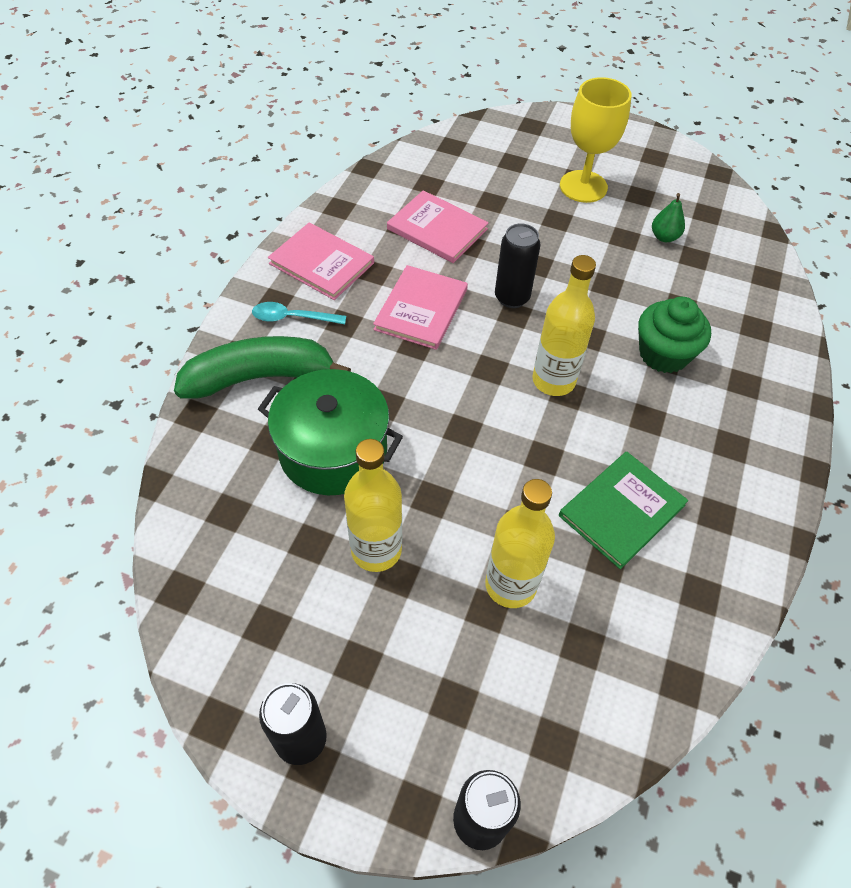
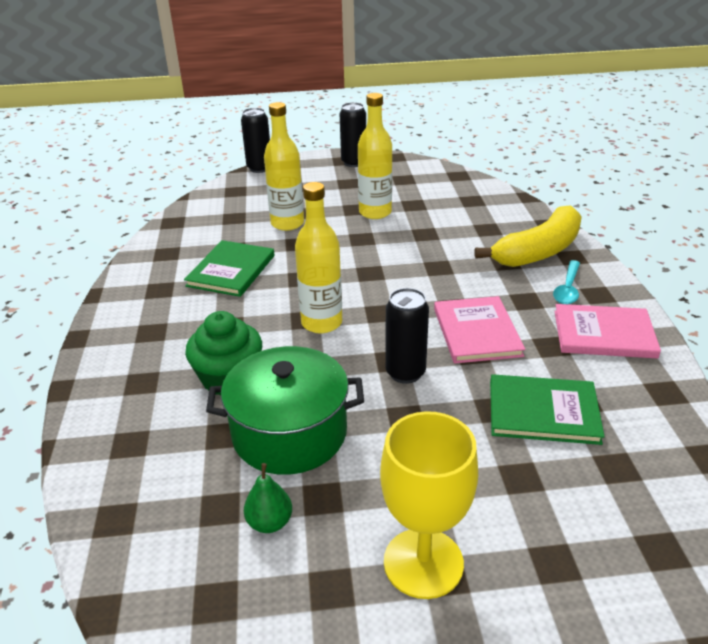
camera: 155 degrees right, 20 degrees down
(260, 377) = (538, 251): green banana -> yellow banana
(292, 318) = (567, 289): turquoise spoon -> turquoise spoon turned 135 degrees clockwise
(333, 450) = (445, 237): green pot -> green pot (289, 433)
(437, 229) = (543, 412): pink book -> green book

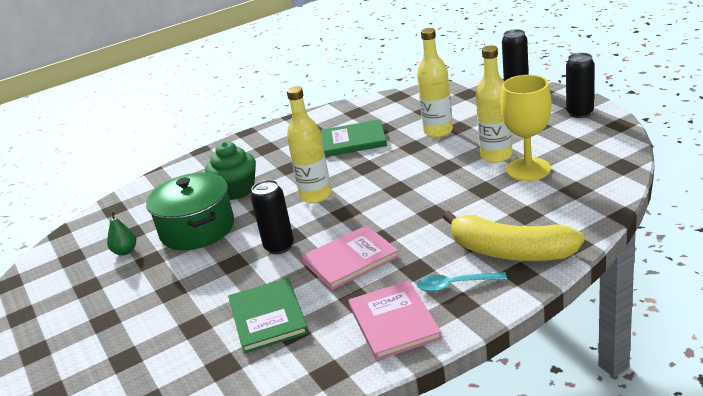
camera: 70 degrees right, 5 degrees down
(423, 563) = (111, 310): yellow goblet -> yellow goblet (528, 169)

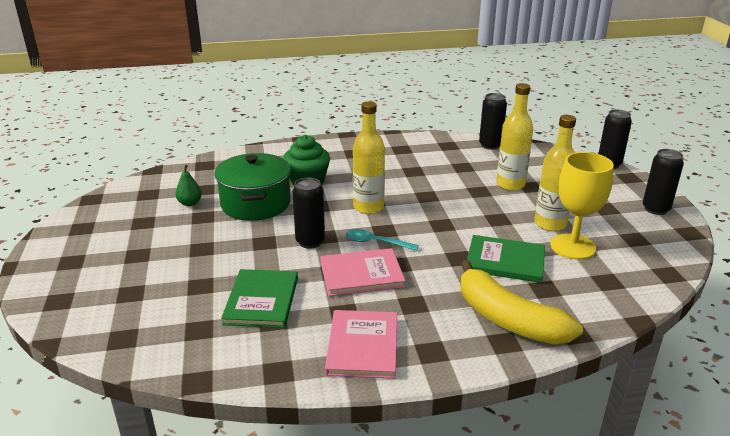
camera: 15 degrees right, 0 degrees up
(353, 140) = (430, 169): green book -> green book (505, 261)
(396, 100) = (490, 145): none -> black can
(455, 285) = (438, 332): turquoise spoon -> turquoise spoon (376, 242)

